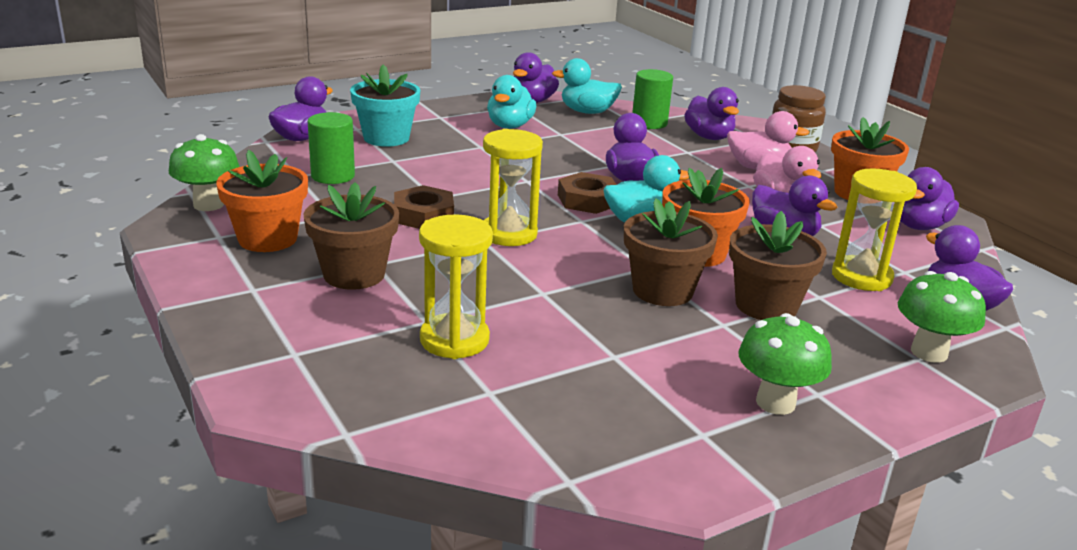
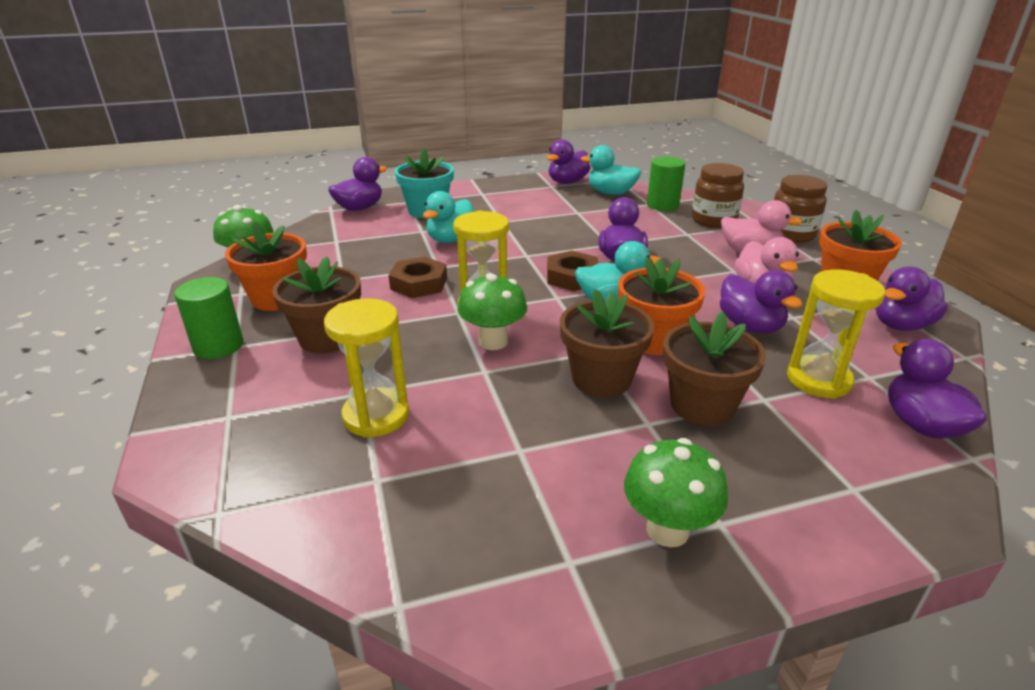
camera: 15 degrees right, 5 degrees up
(333, 176) = (364, 243): green cylinder -> green cylinder (218, 346)
(510, 126) = (536, 203): turquoise duck -> turquoise duck (451, 239)
(709, 137) = (713, 220): purple duck -> brown jar
(929, 352) = (869, 483): green mushroom -> green mushroom (493, 341)

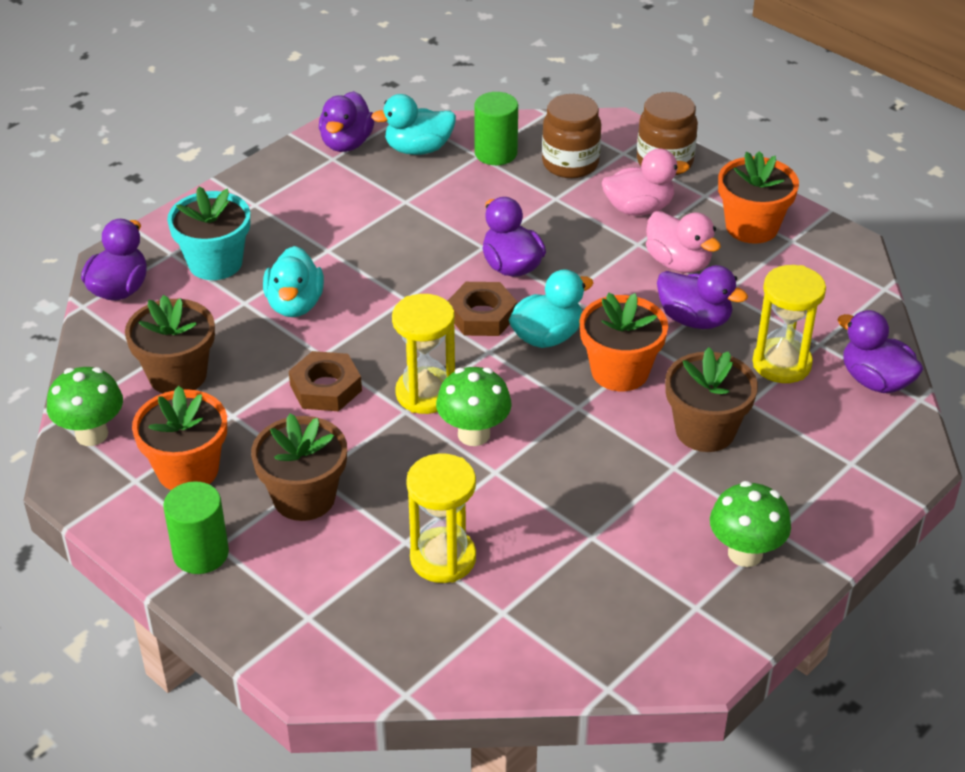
camera: 30 degrees left, 10 degrees up
(601, 378) = (605, 437): brown flower pot -> brown flower pot (177, 375)
(901, 325) = (821, 267): purple duck -> none

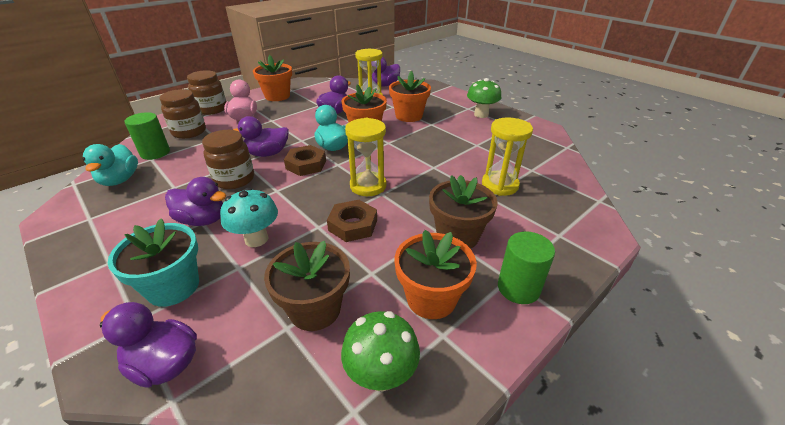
camera: 85 degrees left, 5 degrees down
(295, 304) = (256, 239): turquoise duck -> turquoise mushroom
(346, 143) = (77, 211): purple duck -> purple duck (203, 220)
(430, 251) = (234, 179): none -> brown jar
(474, 434) = (405, 172): green mushroom -> none
(678, 263) = (293, 112): pink duck -> none
(705, 430) = (409, 116): brown flower pot -> orange flower pot

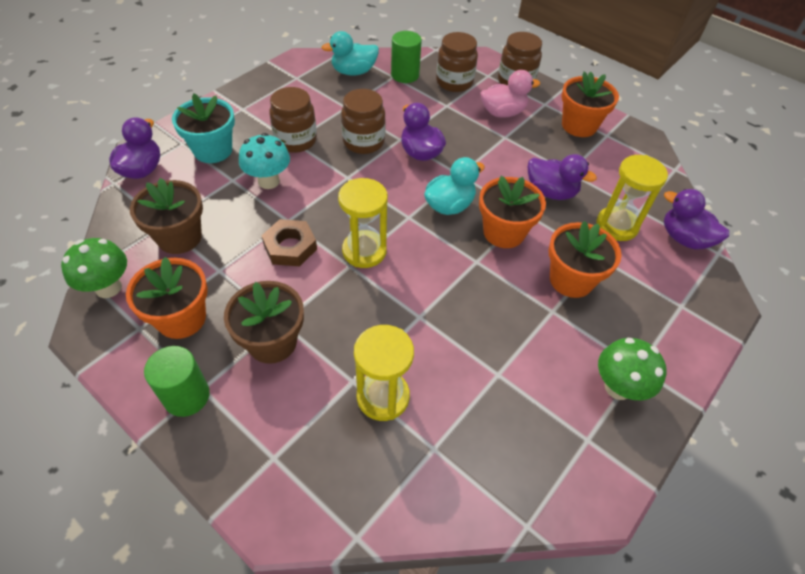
camera: 80 degrees right, 15 degrees up
(203, 220) = (296, 140): purple duck -> brown jar
(306, 164) = (402, 189): brown nut -> none

